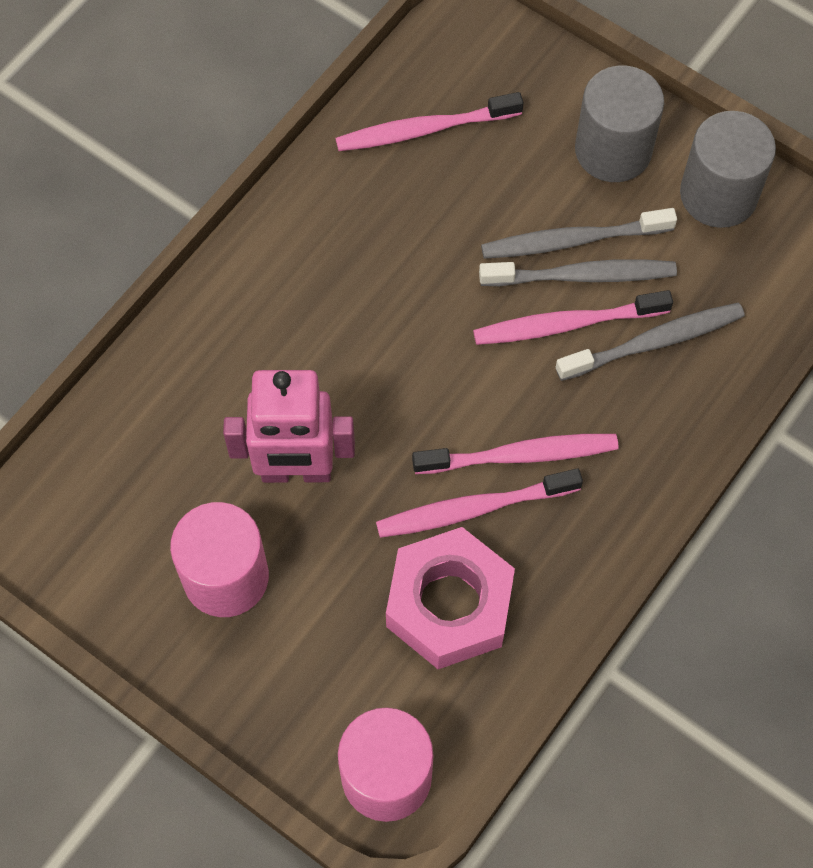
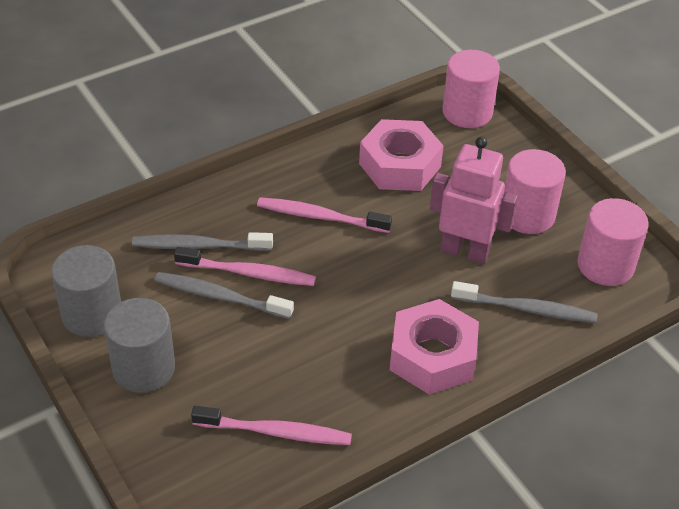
camera: 160 degrees left, 20 degrees down
(92, 522) = (605, 265): none -> pink cylinder
(283, 289) = (432, 356): none -> pink nut
(473, 509) = (363, 201): pink toothbrush -> none
(572, 240) = (212, 320): grey toothbrush -> grey toothbrush (526, 309)

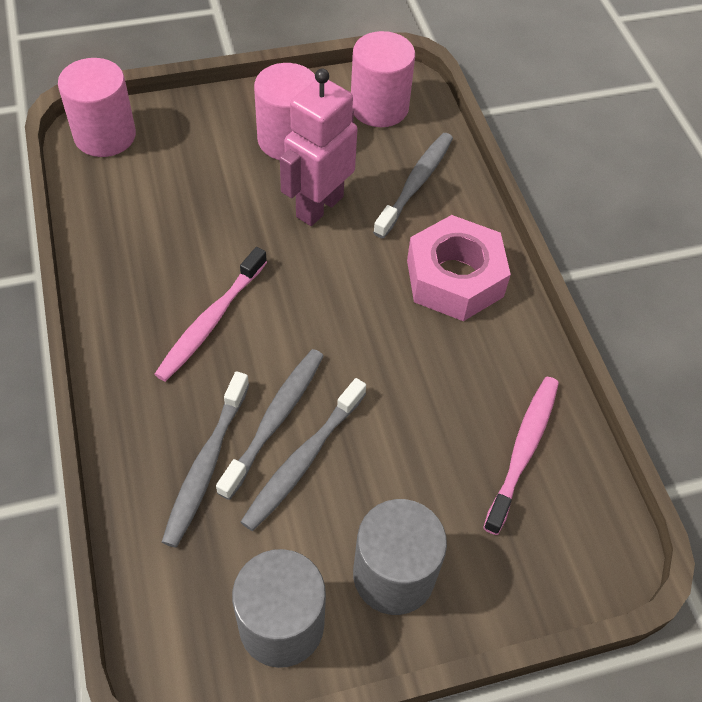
camera: 75 degrees left, 10 degrees up
(248, 273) = (275, 420): pink toothbrush -> grey toothbrush
(400, 165) = (160, 221): pink nut -> none

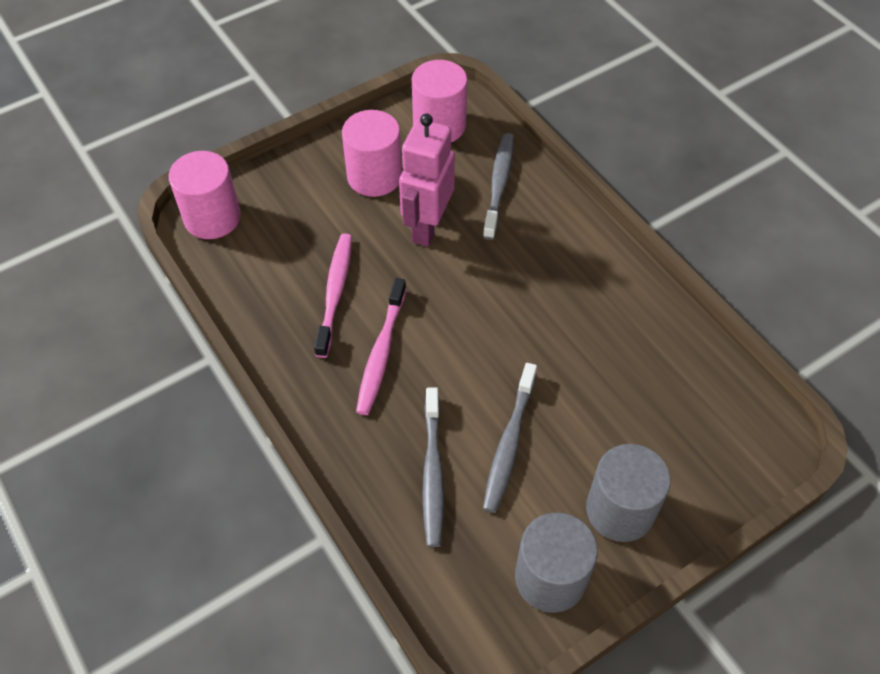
camera: 15 degrees left, 0 degrees up
(275, 420) = (472, 418): grey toothbrush -> none
(454, 278) = (565, 256): pink nut -> none
(523, 450) = (677, 380): pink toothbrush -> pink toothbrush (335, 293)

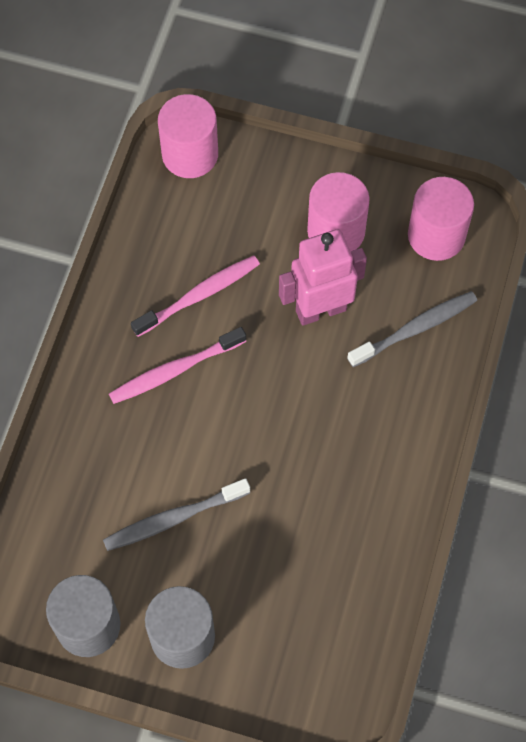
camera: 50 degrees right, 10 degrees up
(433, 472) = (105, 484): grey toothbrush -> none

